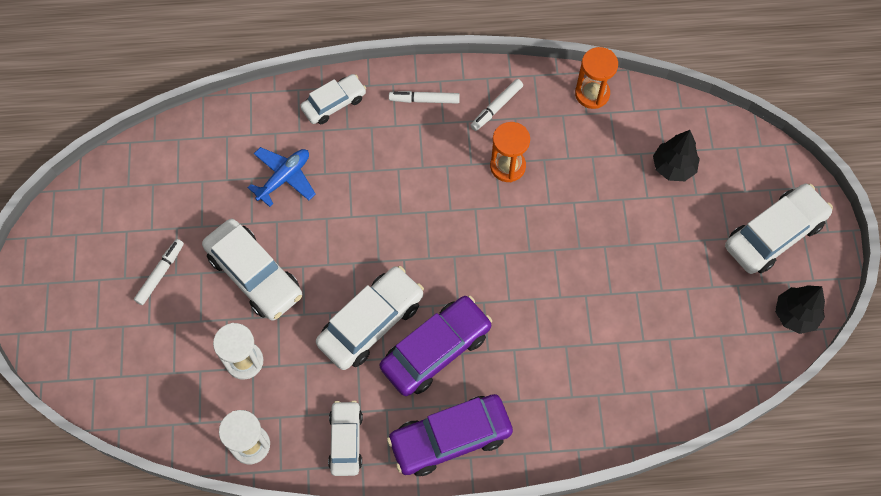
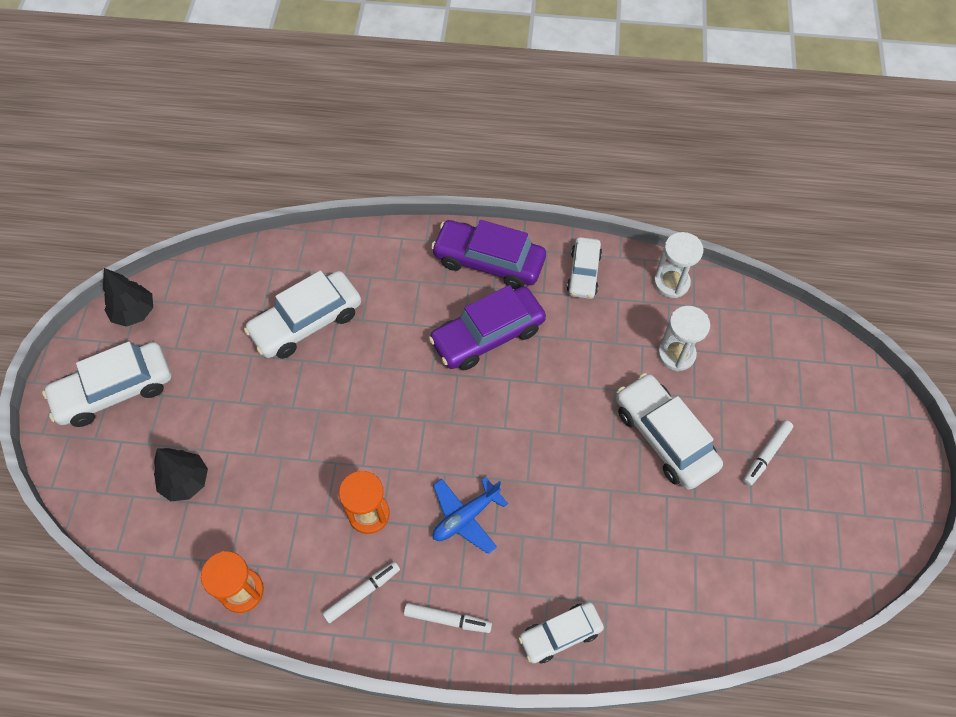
camera: 170 degrees left, 5 degrees down
(284, 178) = (627, 544): blue plane -> blue plane (465, 517)
(371, 323) = (547, 370): white car -> white car (306, 322)
(450, 438) = (489, 261): purple car -> purple car turned 150 degrees counterclockwise

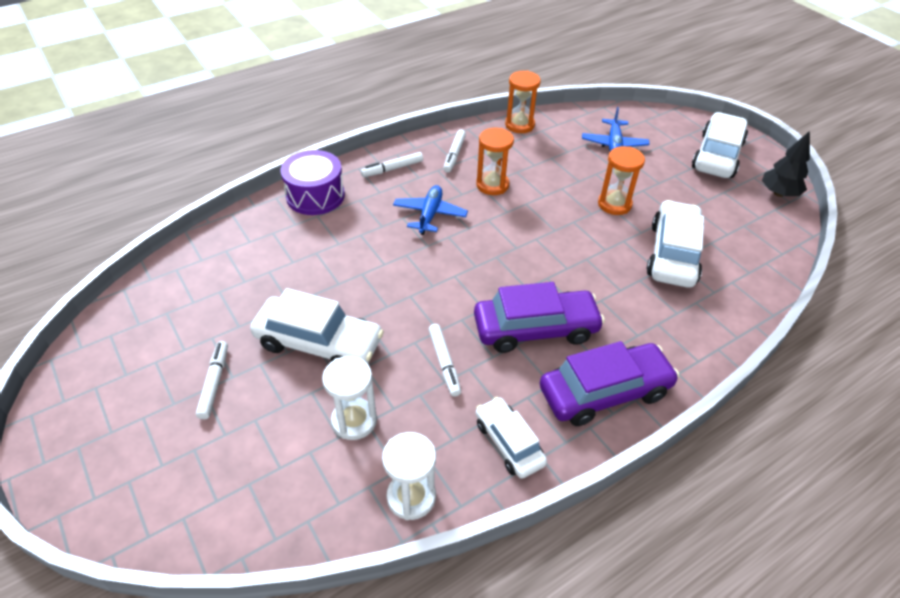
camera: 140 degrees right, 15 degrees down
(185, 481) = (614, 144): black tree -> blue plane
(286, 405) = (614, 204): none -> orange hourglass
(487, 335) = (535, 329): purple car -> purple car turned 60 degrees clockwise
(560, 634) = (315, 196): white car -> purple drum
(579, 354) = (444, 363): none -> white marker

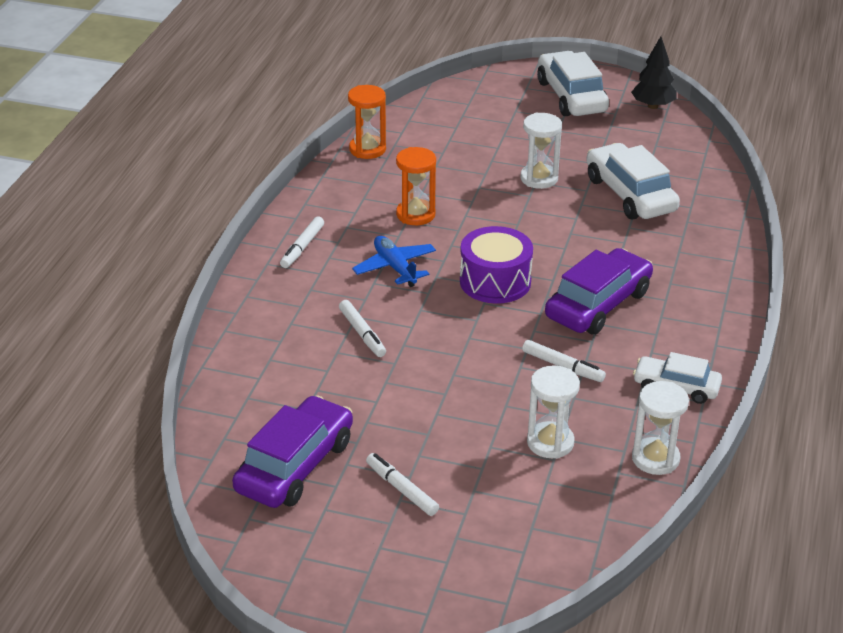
camera: 40 degrees left, 10 degrees down
(315, 196) = (262, 308): purple drum -> purple drum (495, 281)
(319, 343) = (445, 412): white car -> none
(454, 154) = (343, 206): white marker -> white marker (362, 333)
(604, 392) = (698, 317): purple car -> purple car (295, 466)
(614, 144) = (475, 127): blue plane -> none
(614, 204) = (539, 178): orange hourglass -> white hourglass

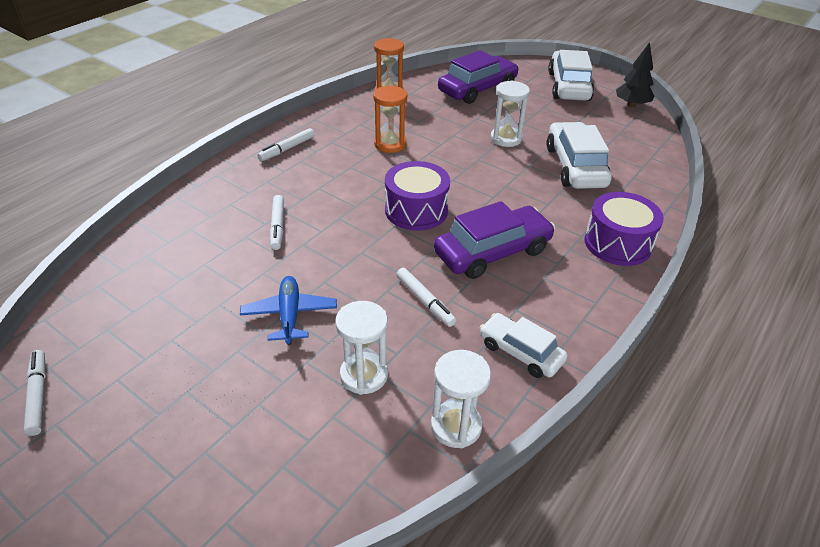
camera: 20 degrees right, 5 degrees up
(295, 466) = (128, 329): purple car -> purple car (477, 89)
(395, 267) = (344, 180): blue plane -> blue plane (290, 315)
(402, 489) = (196, 381): white marker -> white marker (38, 396)
(712, 266) = (617, 243): none -> purple drum

